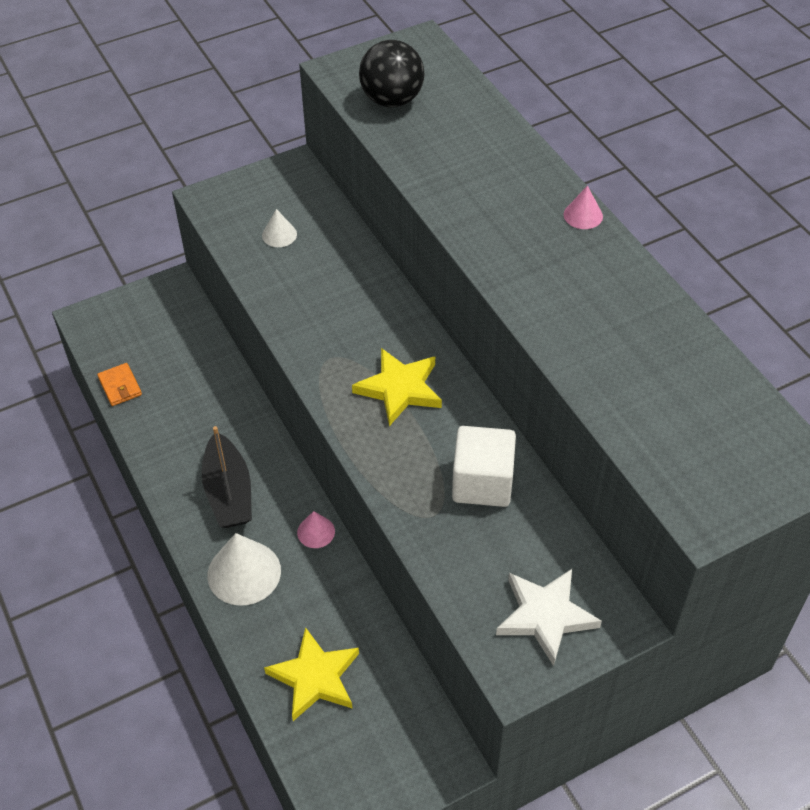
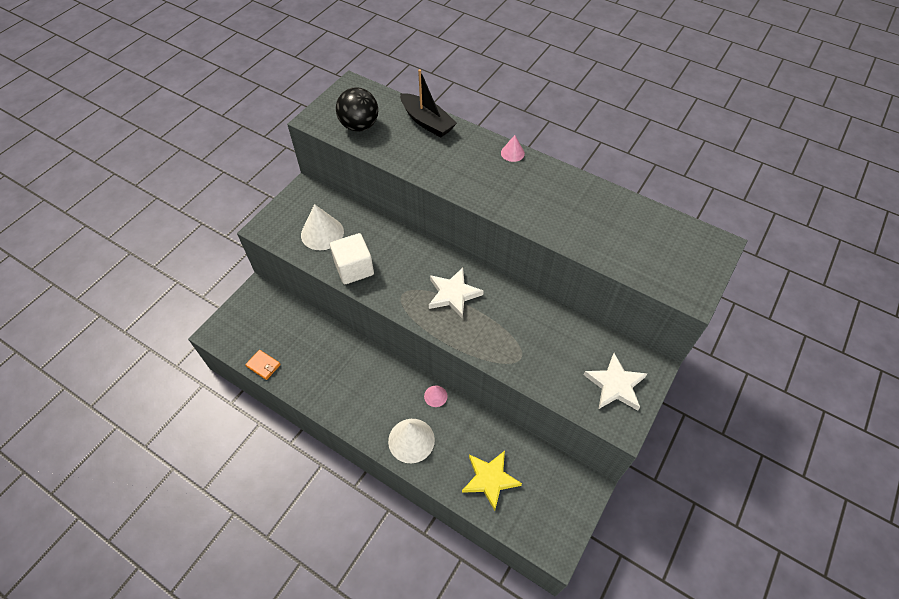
camera: 30 degrees left, 5 degrees up
(229, 492) = (371, 397): black boat -> black boat (427, 122)
(279, 234) = (322, 233): white cone -> white cone, size x1.90
(399, 389) = (453, 294): yellow star -> white star
(482, 482) = (533, 327): white cube -> white cube (354, 268)

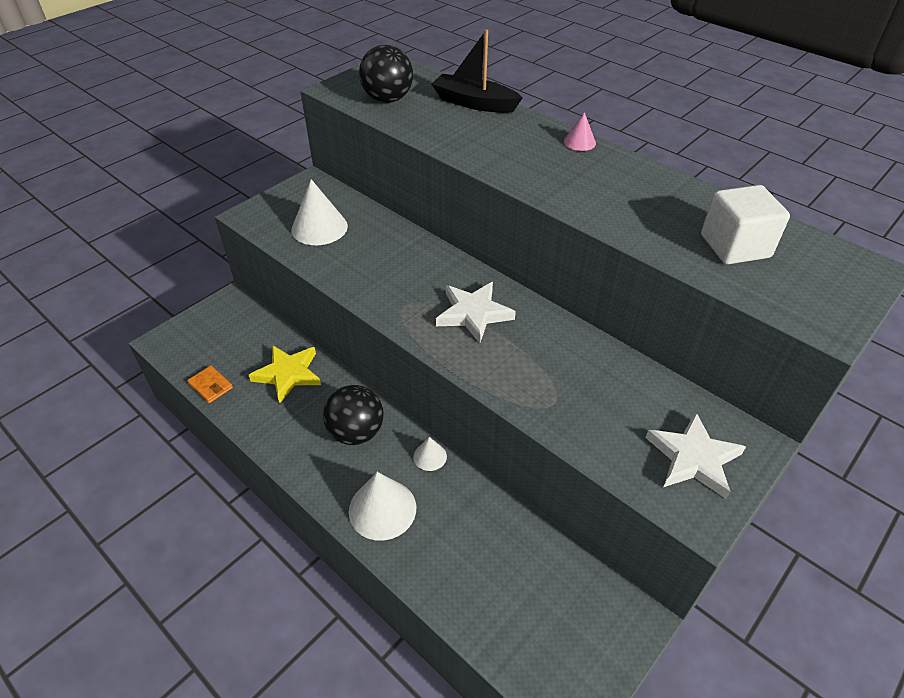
camera: 10 degrees right, 10 degrees down
(354, 268) = (348, 269): white cube -> white cube (735, 246)
(380, 386) = (356, 432): none -> black ball
(427, 122) = (474, 103): black boat -> black boat turned 150 degrees clockwise
(435, 396) = (430, 456): pink cone -> white cone
(490, 479) = (486, 582): yellow star -> yellow star (288, 374)

